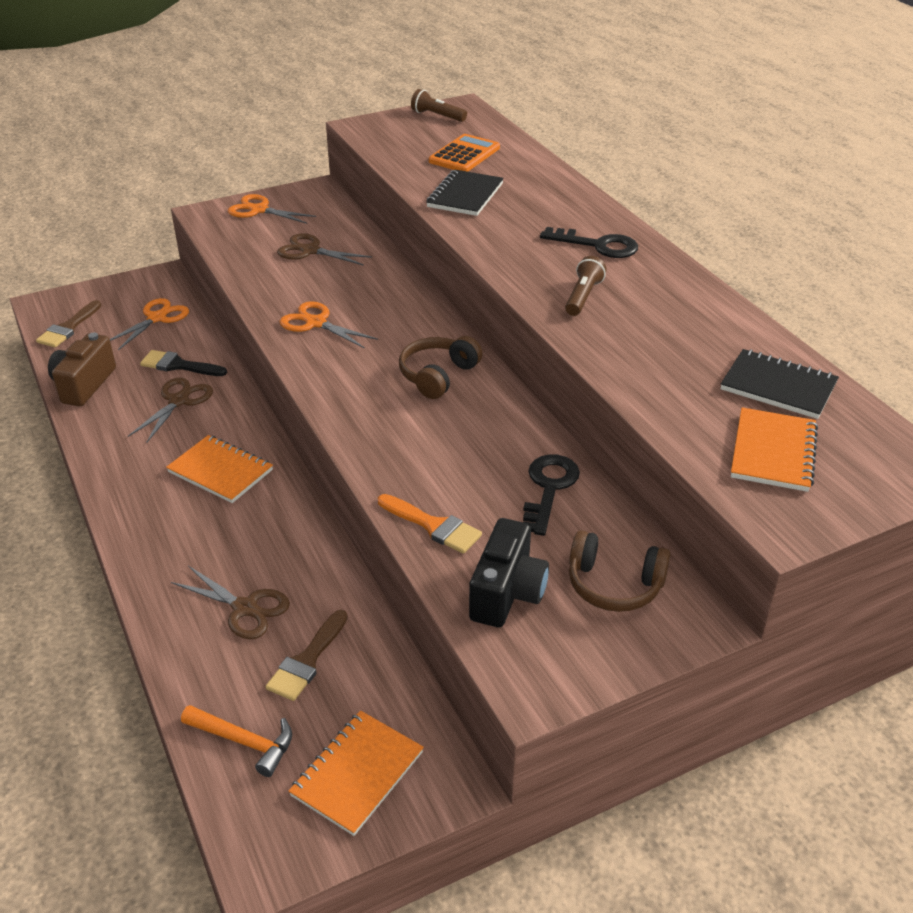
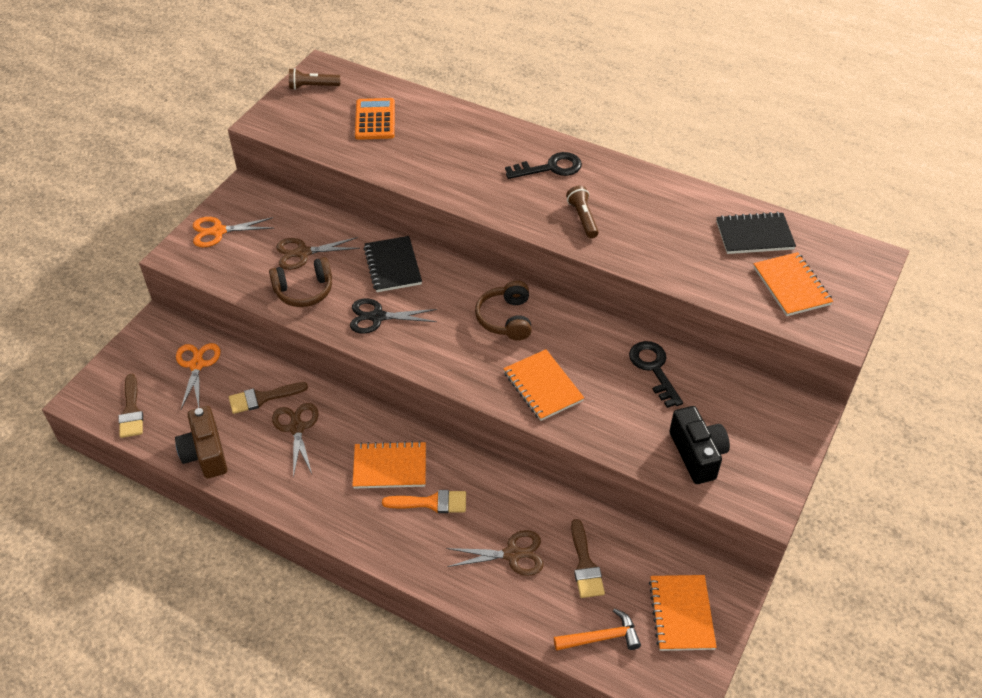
camera: 35 degrees left, 10 degrees up
(178, 365) = (262, 398): black brush -> brown brush
(316, 323) = (377, 317): orange scissors -> black scissors
(407, 448) = (543, 386): none -> orange notebook
(433, 526) = (614, 434): orange brush -> orange brush (431, 503)
(465, 195) = (416, 161): black notebook -> black notebook (393, 266)
(614, 585) = (747, 415): brown headphones -> brown headphones (304, 291)

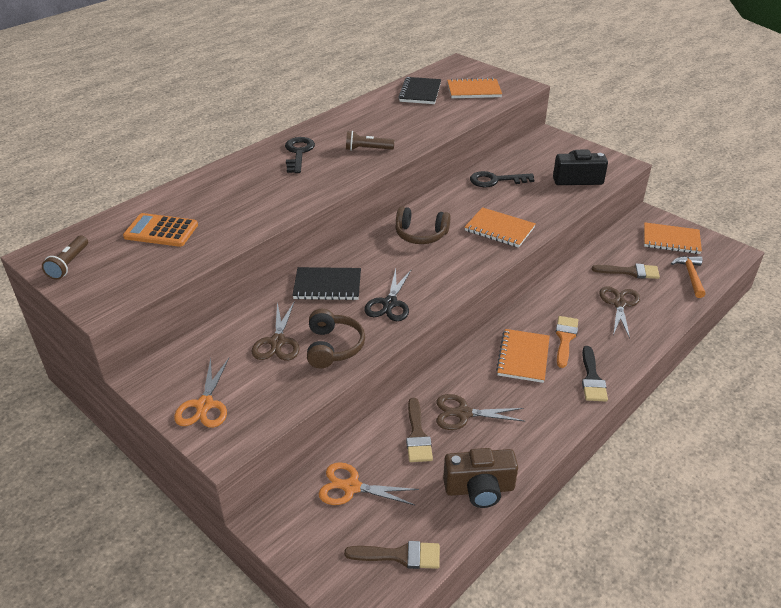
camera: 75 degrees left, 10 degrees down
(371, 533) = (592, 378): none -> black brush
(543, 386) = (499, 229): orange notebook -> orange notebook turned 45 degrees clockwise

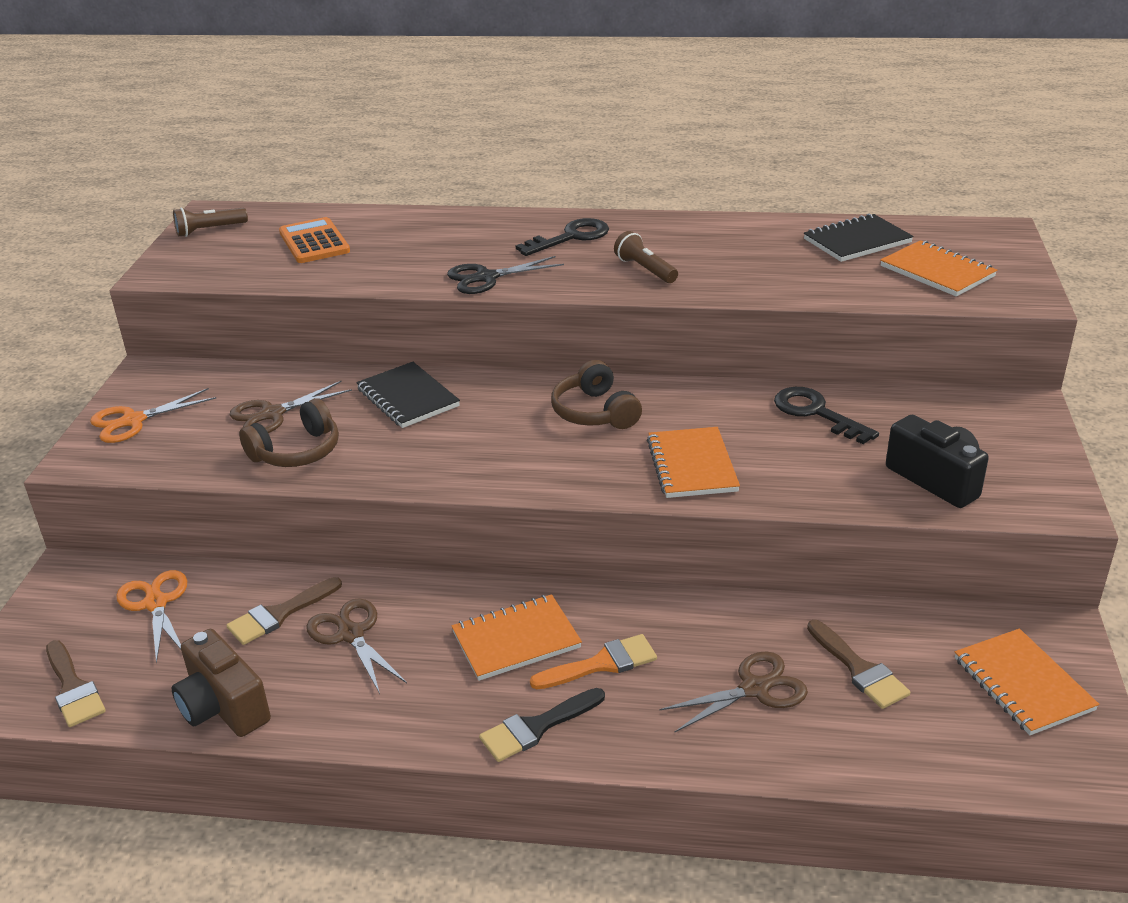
camera: 55 degrees right, 5 degrees down
(390, 303) = (420, 453): black scissors -> black scissors (486, 278)
(691, 276) = (943, 747): orange hammer -> none

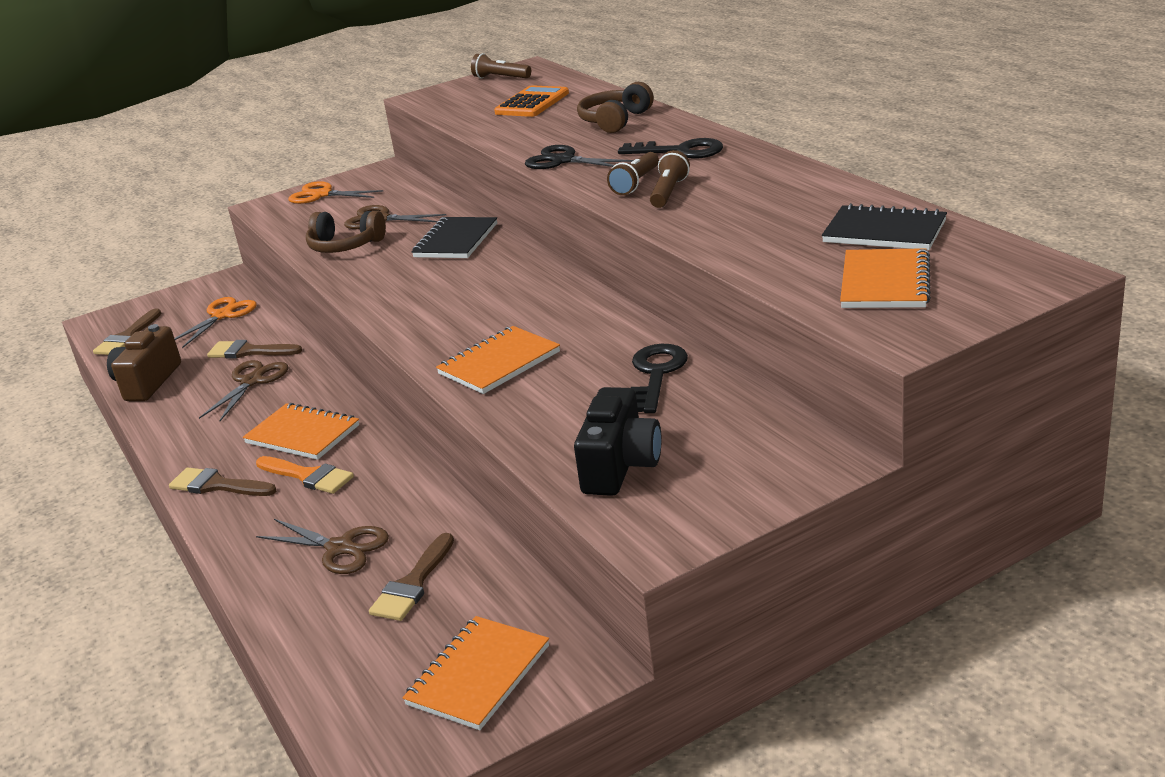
camera: 55 degrees right, 5 degrees down
(537, 727) = (217, 485): black brush -> brown brush
(595, 412) = (526, 300): brown headphones -> brown headphones (615, 121)
(601, 273) = (636, 183): none -> brown flashlight

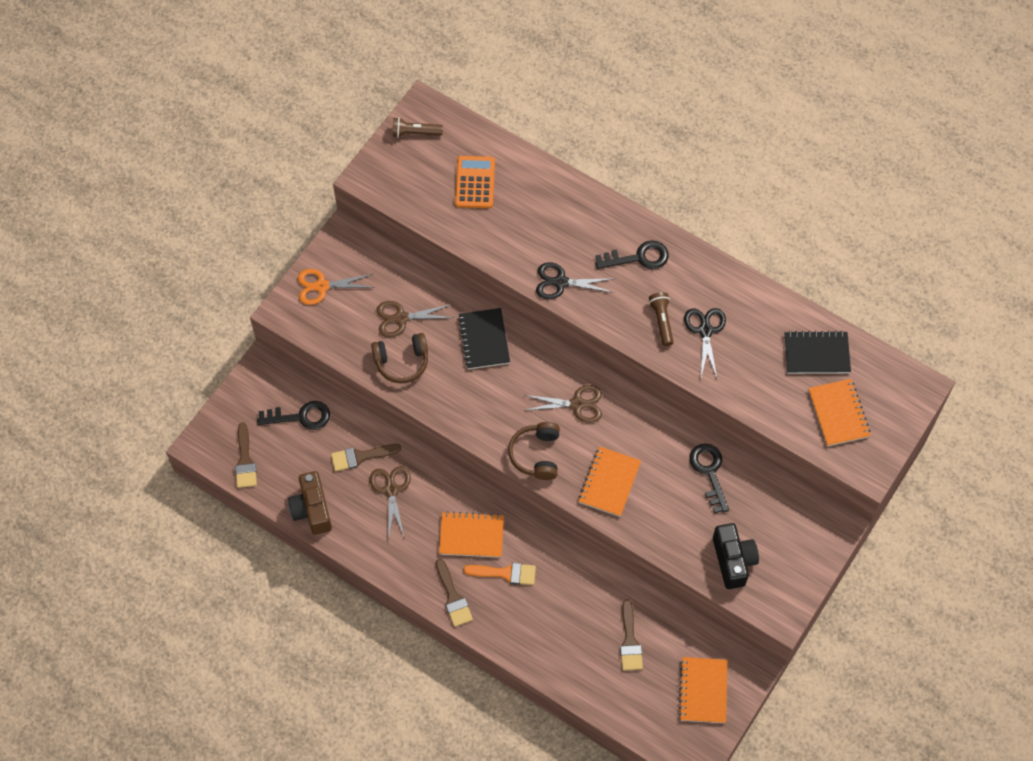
camera: 30 degrees left, 35 degrees up
(217, 485) = (453, 597): brown brush -> brown brush turned 105 degrees counterclockwise
(222, 315) = (301, 417): orange scissors -> black key
(340, 548) = (570, 627): brown scissors -> brown scissors (577, 404)
(615, 121) = (562, 210): brown headphones -> brown headphones (536, 455)
(636, 183) = (632, 311): brown flashlight -> none
(724, 203) = (705, 331): none -> black scissors

